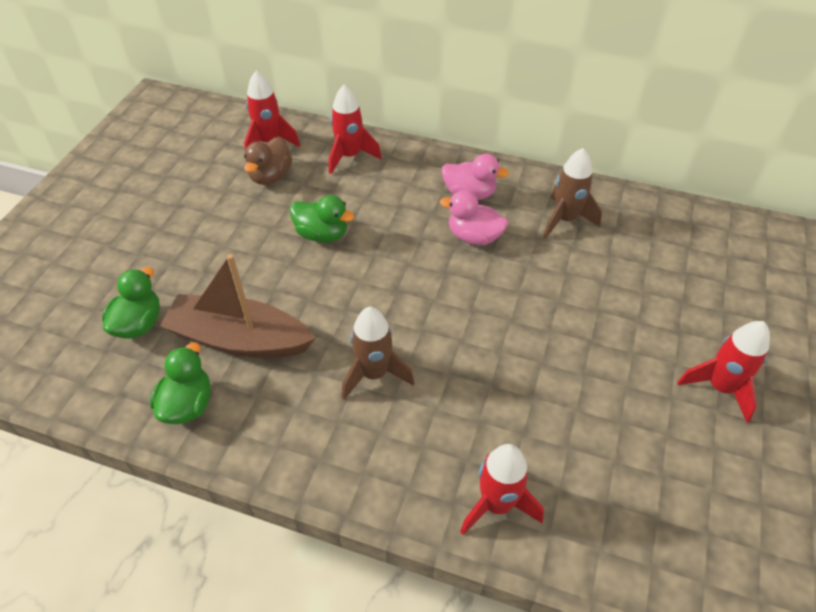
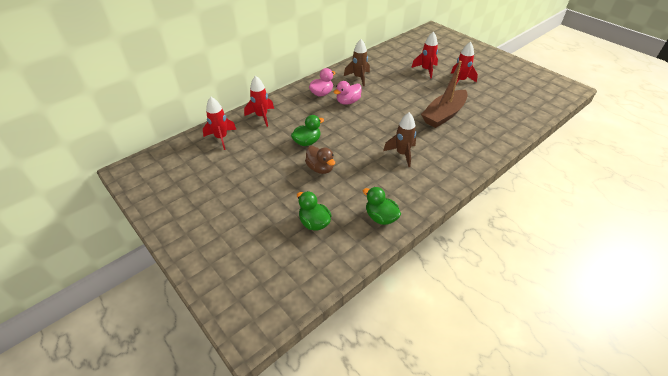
camera: 60 degrees left, 5 degrees down
(239, 339) = (353, 188): brown boat -> brown boat (444, 115)
(270, 176) = (248, 145): brown duck -> brown duck (320, 168)
(497, 504) = (481, 145): red rocket -> red rocket (426, 70)

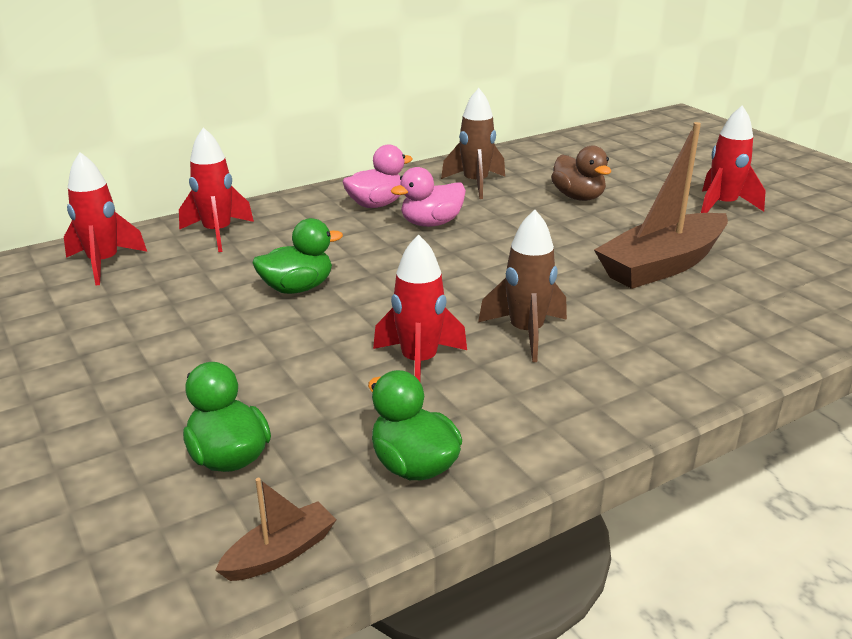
camera: 10 degrees right, 15 degrees down
(320, 168) = (303, 342): brown duck -> brown duck (578, 197)
(348, 257) = (280, 553): none -> brown boat
(426, 70) = (642, 182): red rocket -> red rocket (419, 363)

